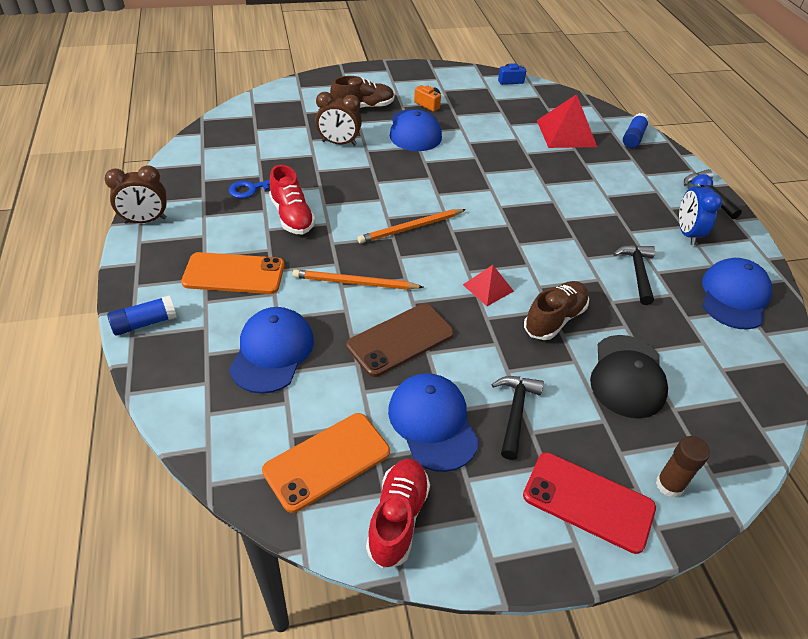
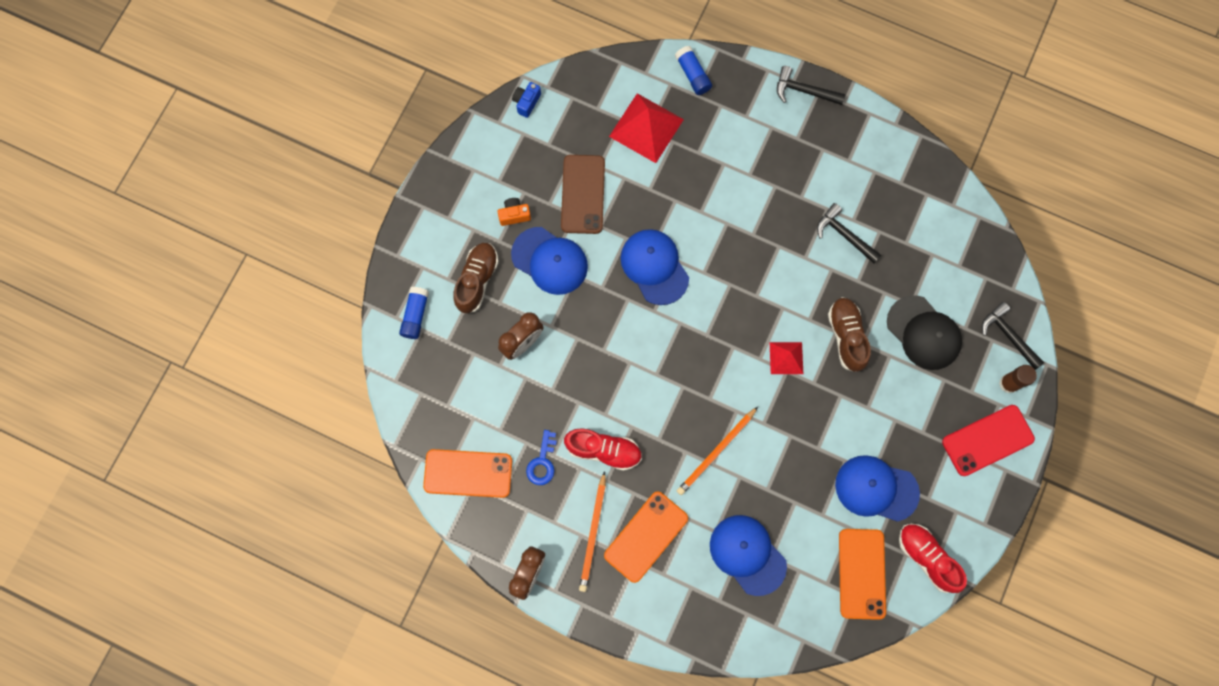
camera: 50 degrees left, 30 degrees up
(145, 323) = (659, 629): blue glue stick -> blue glue stick (415, 315)
(209, 158) = (468, 473): none -> orange phone
(400, 339) = (794, 458): brown phone -> brown phone (583, 194)
(410, 228) = (682, 365): orange pencil -> orange pencil (593, 533)
(515, 413) = (903, 430): black hammer -> black hammer (1008, 335)
(687, 233) = (832, 155): blue clock -> none
(734, 296) = (911, 190): blue cap -> blue cap (654, 267)

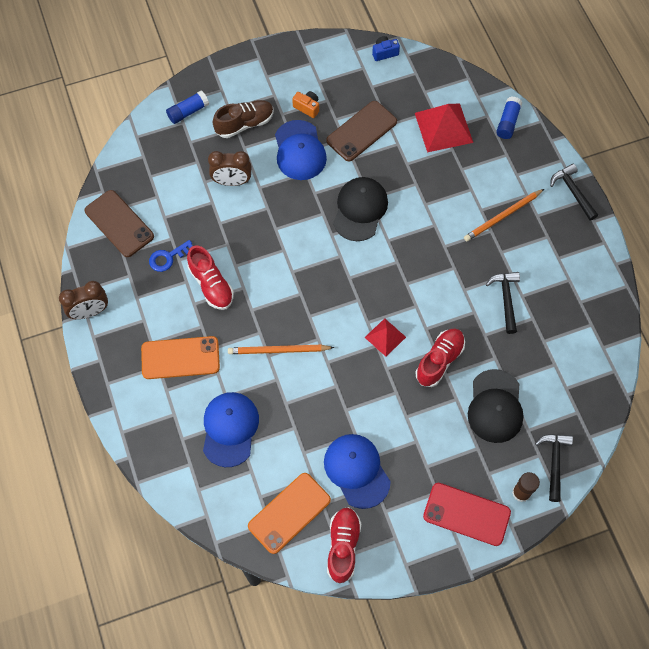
camera: 45 degrees right, 10 degrees down
(468, 473) = (119, 223): orange phone -> brown phone
(593, 533) = (151, 326): orange pencil -> orange pencil (502, 216)
(654, 267) = (360, 210): blue cap -> black cap
(846, 336) = (439, 361): brown shoe -> red shoe

